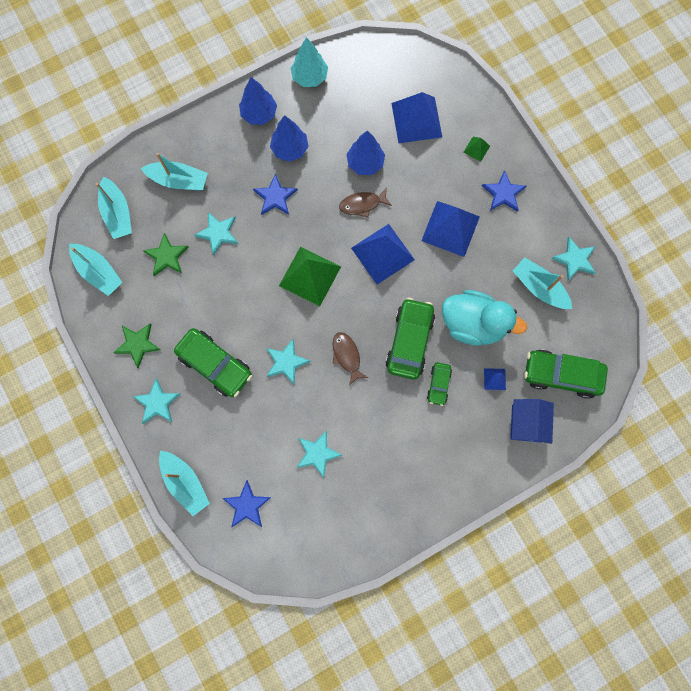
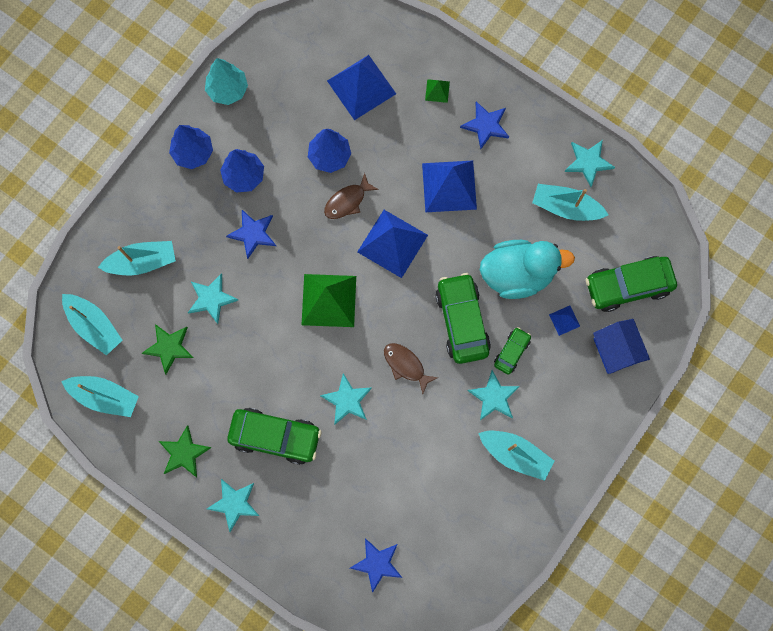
camera: 25 degrees left, 0 degrees up
(185, 482) = (303, 570): turquoise boat -> turquoise boat (515, 454)
(317, 453) = (423, 478): turquoise star -> turquoise star (494, 397)
(438, 385) = (511, 352): green car -> green car turned 135 degrees counterclockwise

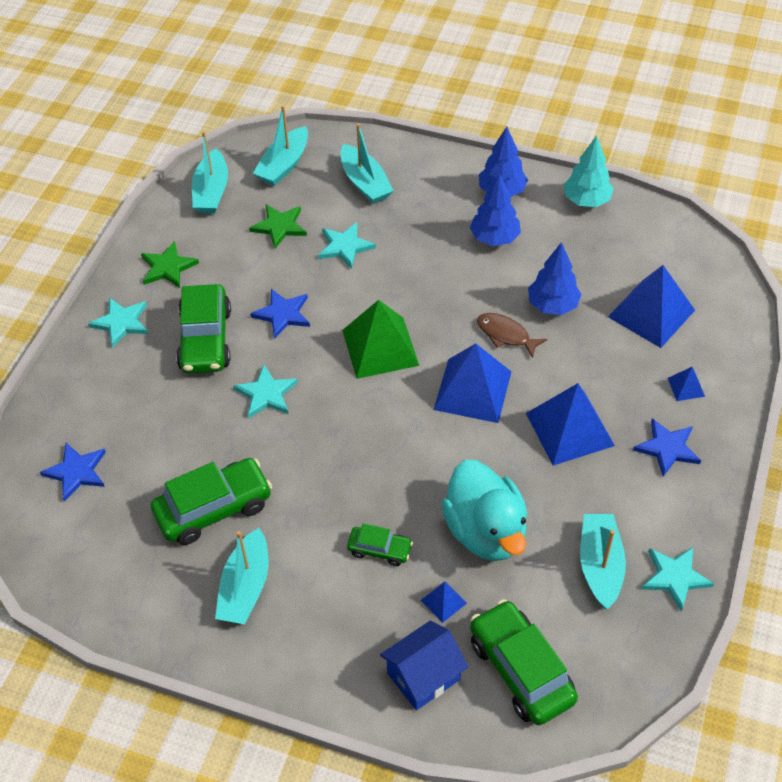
camera: 75 degrees right, 25 degrees down
(253, 234) = (432, 262): blue star -> blue star (282, 314)
(406, 365) = (326, 441): brown fish -> none
(437, 91) = (686, 387): green pyramid -> blue pyramid
(462, 321) = (401, 485): green car -> green car (213, 509)
(494, 397) = (314, 544): turquoise star -> none

